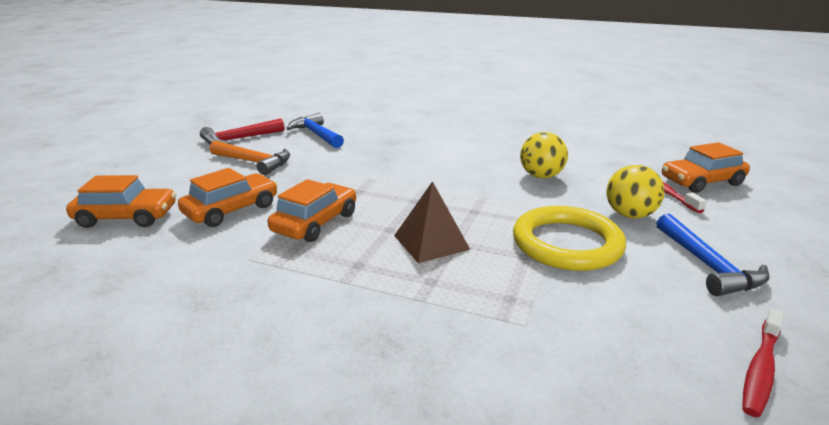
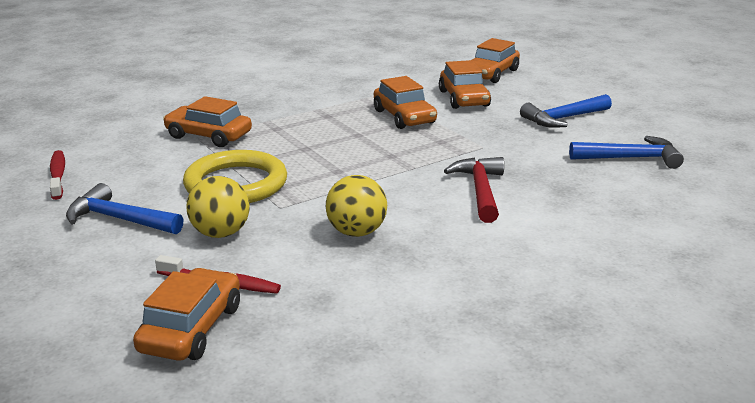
camera: 125 degrees right, 0 degrees up
(239, 139) = (645, 122): red hammer -> red hammer (480, 190)
(254, 162) = (563, 119): orange hammer -> blue hammer
(431, 242) = (318, 142): brown pyramid -> none
(511, 318) = (208, 136): none -> orange car

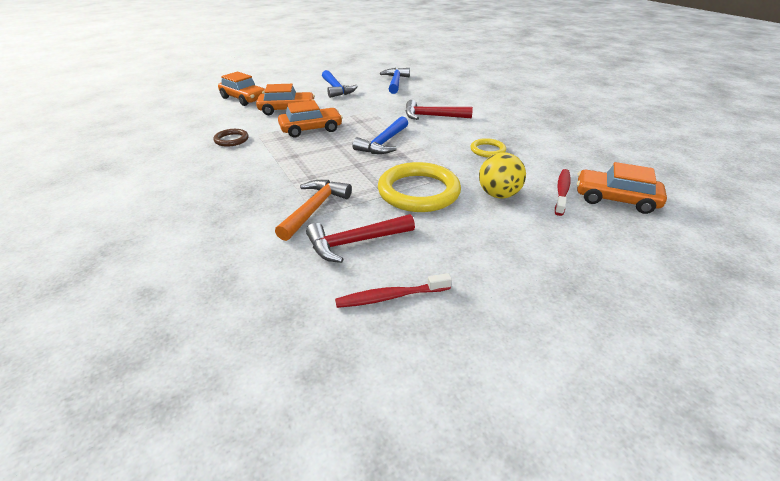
camera: 85 degrees left, 10 degrees up
(119, 219) = (484, 243): blue hammer -> blue hammer (383, 143)
(143, 157) = (355, 242): none -> red hammer
(208, 136) = (314, 209): orange car -> orange hammer
(356, 232) = (487, 150): yellow ball -> yellow ring
(364, 84) = (231, 140): none -> brown ring

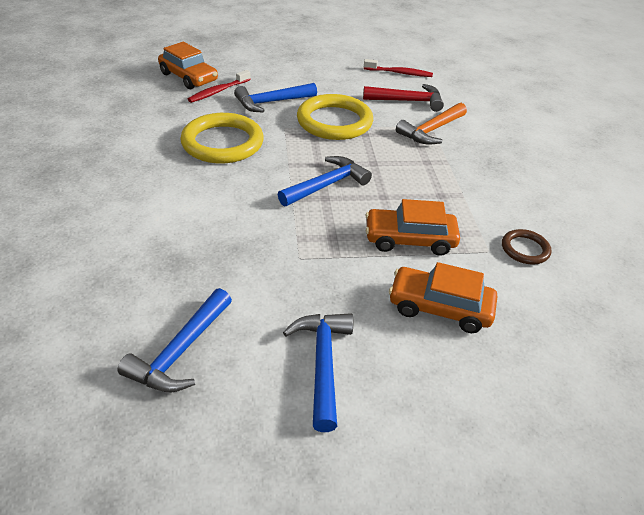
camera: 160 degrees left, 5 degrees up
(244, 99) = (527, 385): orange car -> none
(432, 116) = (222, 216): red hammer -> none
(487, 150) = (222, 143): yellow ring -> yellow ring, size x2.01
(498, 195) = (271, 102): yellow ball -> blue hammer

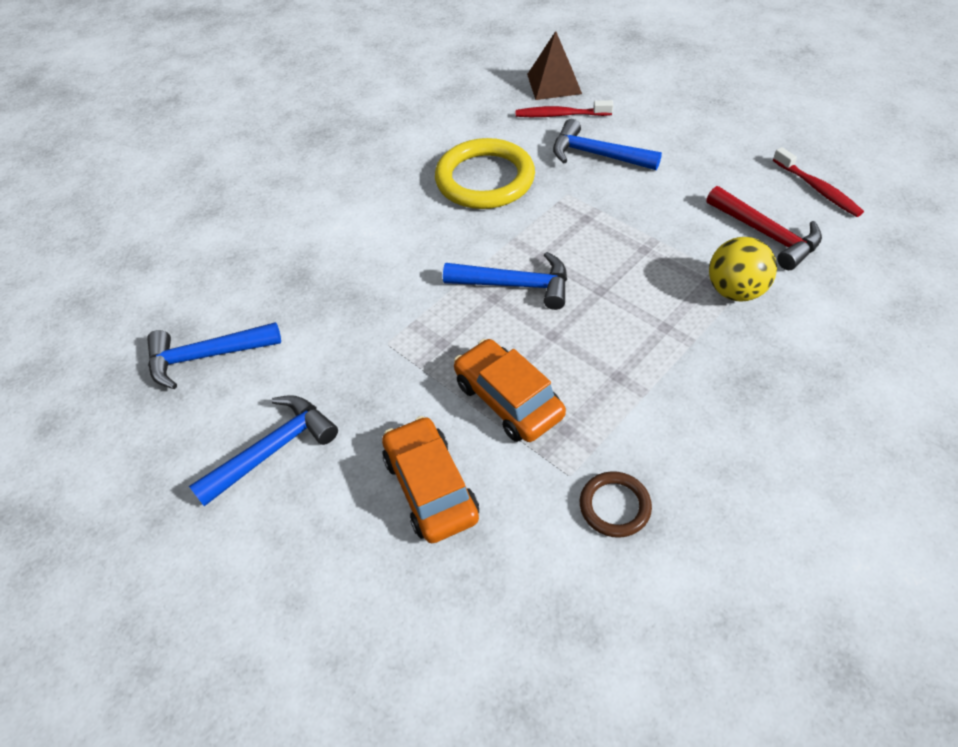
camera: 55 degrees right, 10 degrees up
(188, 77) = (554, 84): orange car -> brown pyramid
(334, 121) = (632, 215): yellow ring -> none
(431, 131) = (735, 291): orange hammer -> yellow ball

